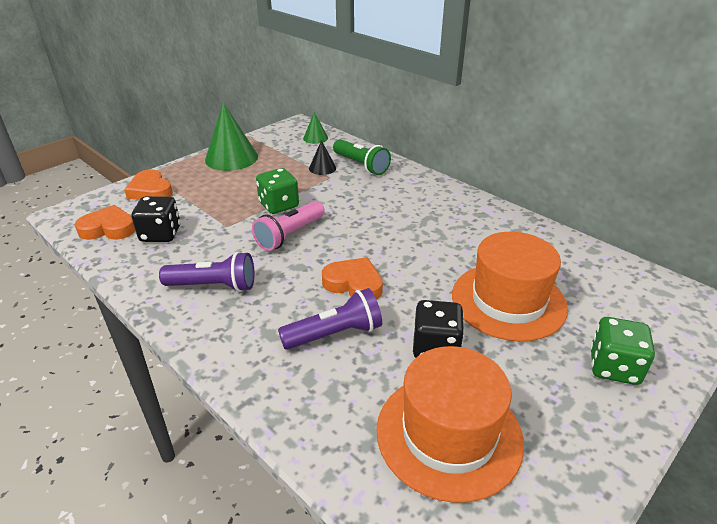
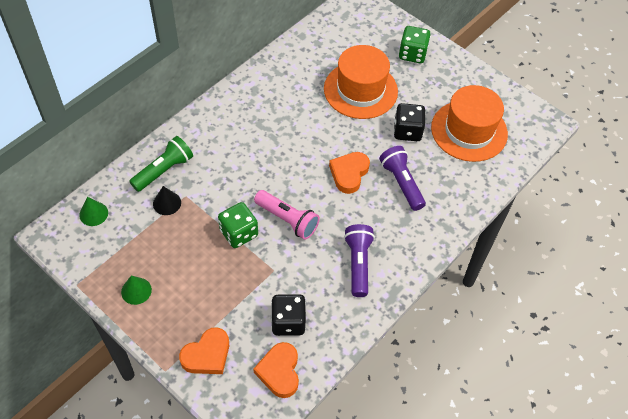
camera: 95 degrees left, 20 degrees up
(231, 158) = (136, 291): green cone -> green cone, size x0.51

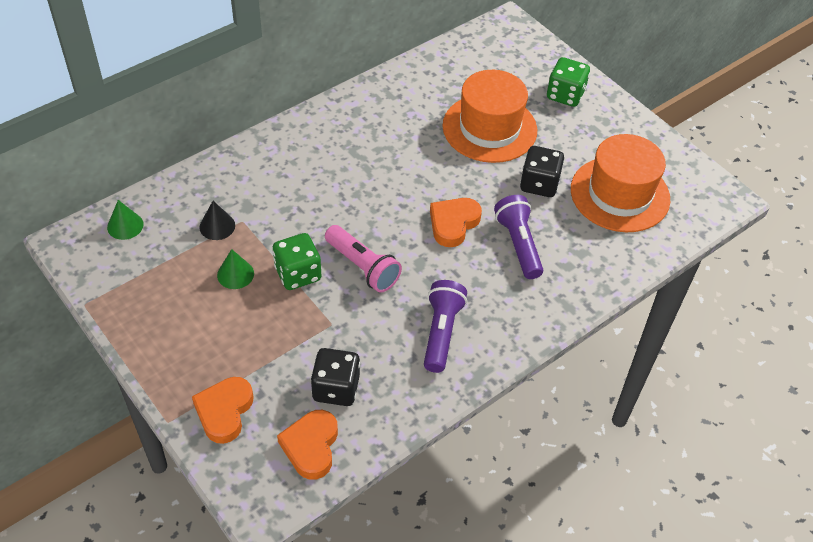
camera: 10 degrees right, 5 degrees down
(136, 291) = (155, 322): green cone -> green cone (235, 274)
(164, 170) = (222, 188): green flashlight -> none
(207, 355) = (224, 411): orange heart -> orange heart turned 135 degrees clockwise

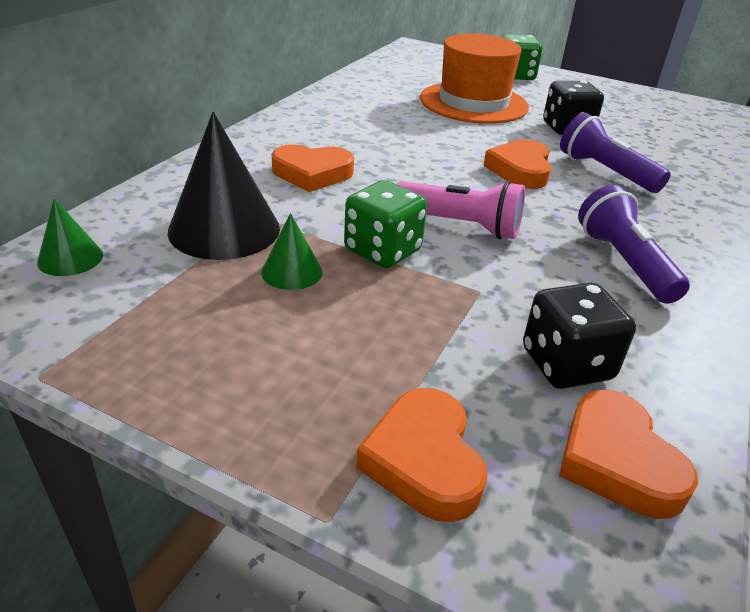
camera: 25 degrees left, 15 degrees down
(217, 226) = (224, 229): black cone -> black cone, size x1.96
(301, 186) = (312, 173): none -> orange heart
(620, 194) = (645, 123): orange hat -> none

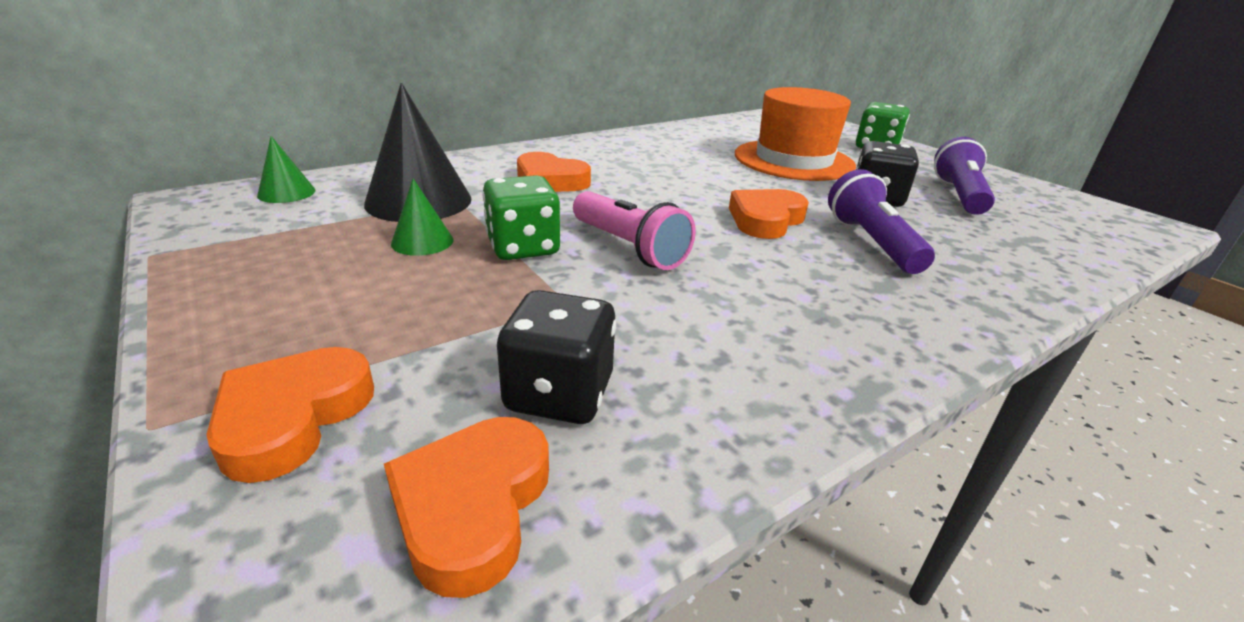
camera: 30 degrees right, 5 degrees down
(624, 263) = (772, 326): purple flashlight -> purple flashlight (958, 195)

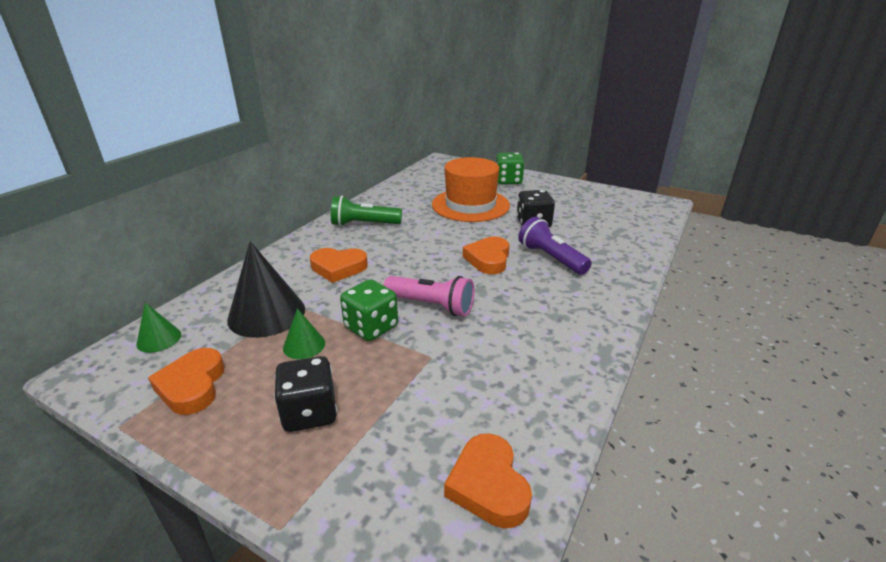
camera: 25 degrees left, 0 degrees up
(293, 417) = (355, 485): orange heart -> orange heart (192, 386)
(559, 394) = (475, 412): black dice -> black dice (309, 412)
(627, 149) = (364, 224): none -> green flashlight
(958, 195) = (571, 208): purple flashlight -> none

